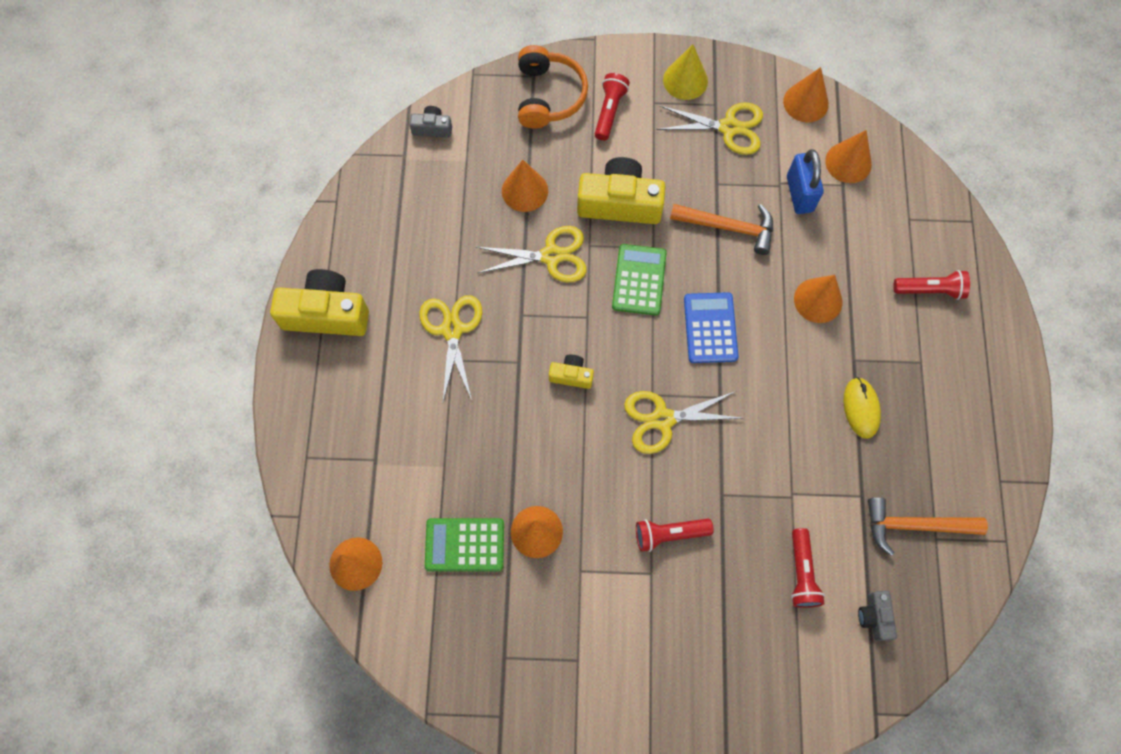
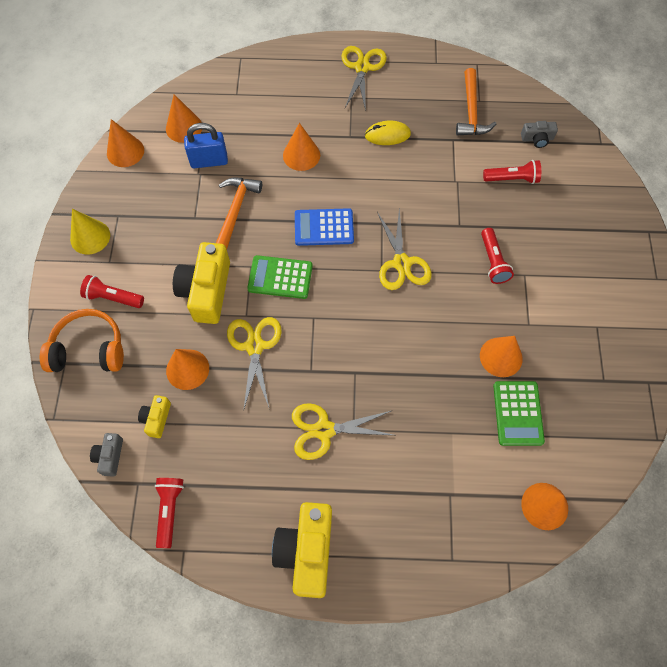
camera: 90 degrees left, 5 degrees down
(571, 375) = (366, 330): yellow camera -> yellow camera (157, 418)
(729, 128) = (142, 206): yellow scissors -> yellow scissors (362, 67)
(930, 290) = (294, 87): red flashlight -> red flashlight (169, 510)

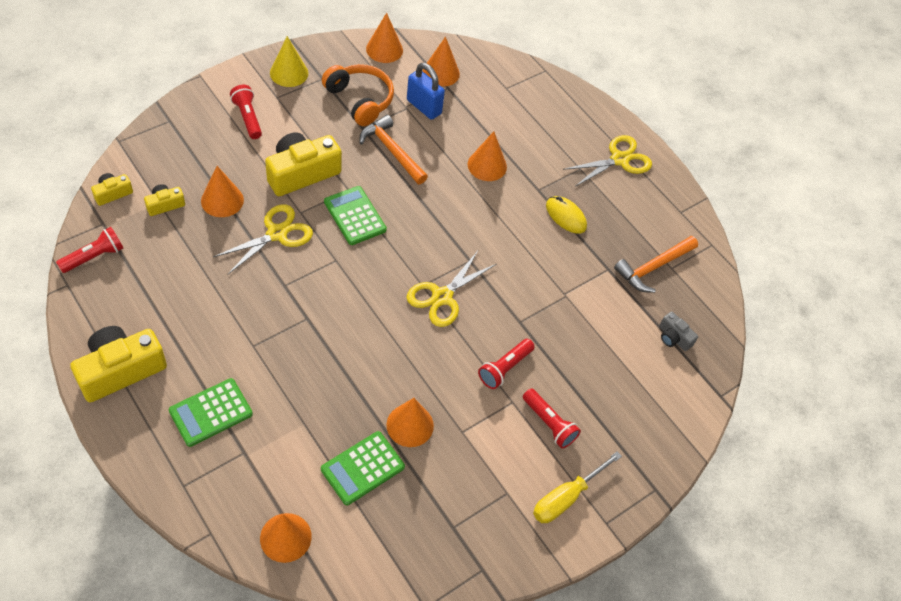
camera: 45 degrees right, 10 degrees down
(89, 349) = (192, 128): orange headphones -> orange headphones (360, 100)
(110, 456) = (112, 193): grey camera -> yellow camera
(235, 211) = (392, 151): orange hammer -> orange hammer turned 105 degrees counterclockwise
(324, 227) = (429, 220): blue calculator -> none
(324, 430) = (237, 324): yellow scissors -> none
(396, 499) = (211, 412): none -> green calculator
(512, 179) = (609, 339): red flashlight -> red flashlight (549, 423)
(623, 290) = (566, 497): none -> yellow screwdriver

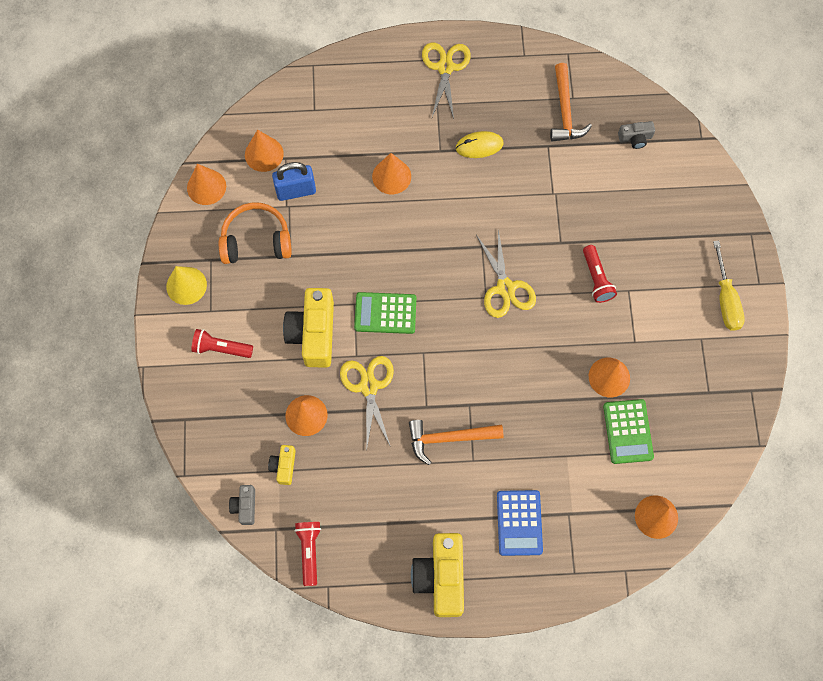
camera: 50 degrees left, 15 degrees up
(112, 193) = (245, 506): yellow camera -> grey camera
(211, 412) = (519, 523): green calculator -> blue calculator
(392, 151) = (331, 245): orange hammer -> orange hammer (449, 438)
(549, 423) = (660, 274): red flashlight -> none

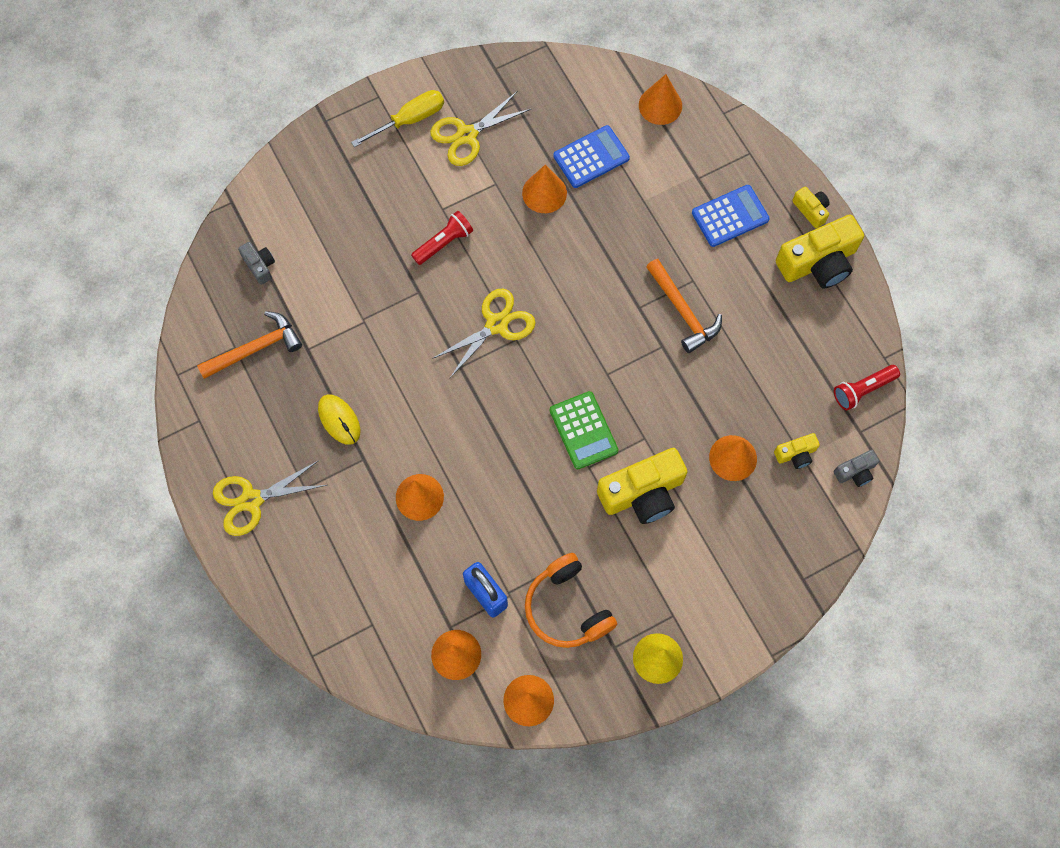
camera: 115 degrees left, 0 degrees up
(221, 348) = (708, 581): red flashlight -> none
(369, 386) = (670, 410): yellow scissors -> yellow scissors (466, 135)
(494, 598) = (811, 210): none -> yellow camera
(628, 431) = (591, 157): green calculator -> blue calculator

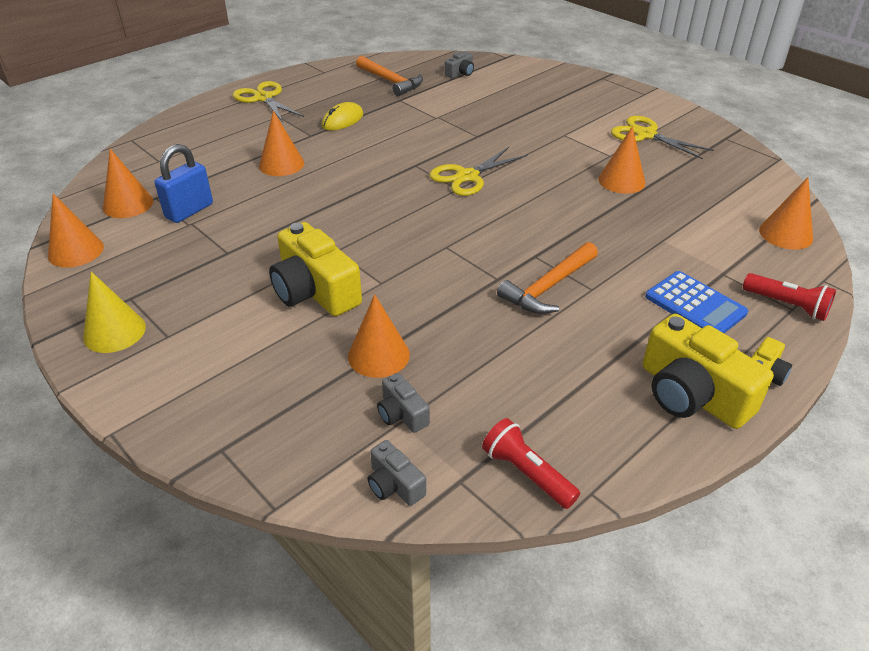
camera: 75 degrees right, 30 degrees down
(409, 120) = (635, 109): yellow screwdriver -> none
(444, 242) = (532, 140): red flashlight -> red flashlight (787, 305)
(497, 324) = (467, 176): yellow scissors -> yellow scissors turned 105 degrees clockwise
(567, 608) = (176, 260): orange headphones -> none
(583, 430) = (376, 241): green calculator -> none
(591, 157) = (683, 201): blue calculator -> none
(796, 454) = (402, 414): yellow camera -> grey camera

